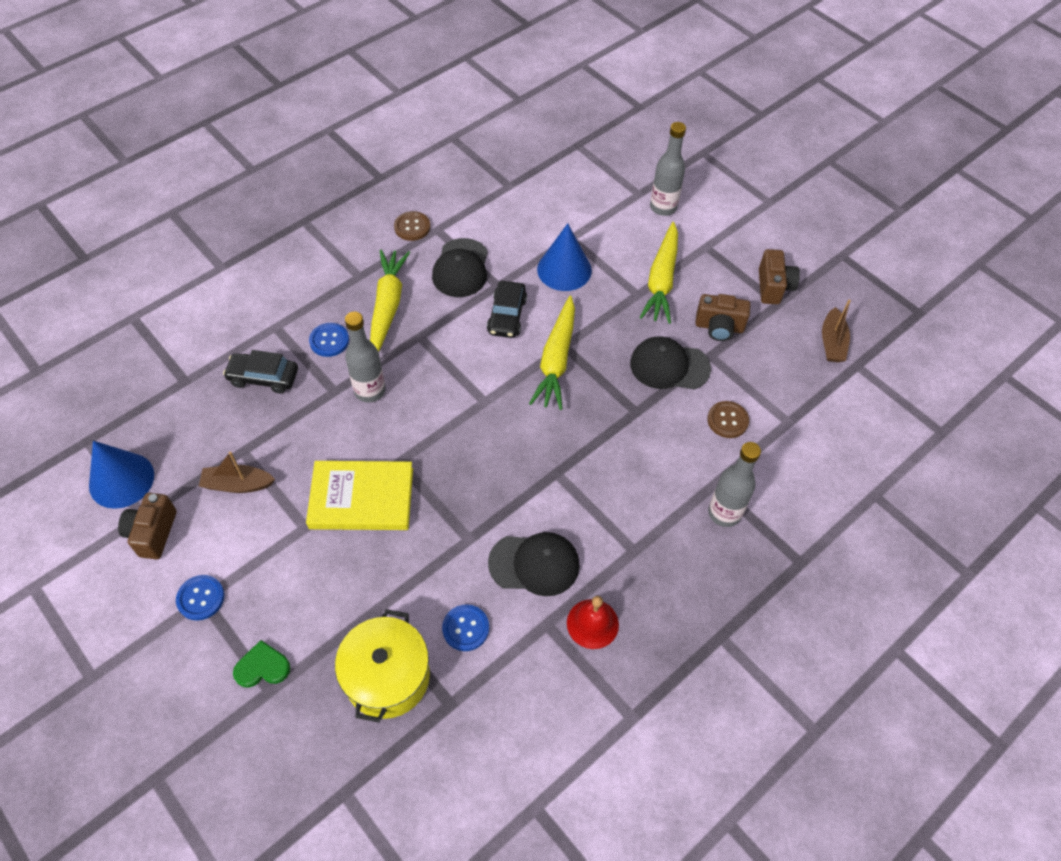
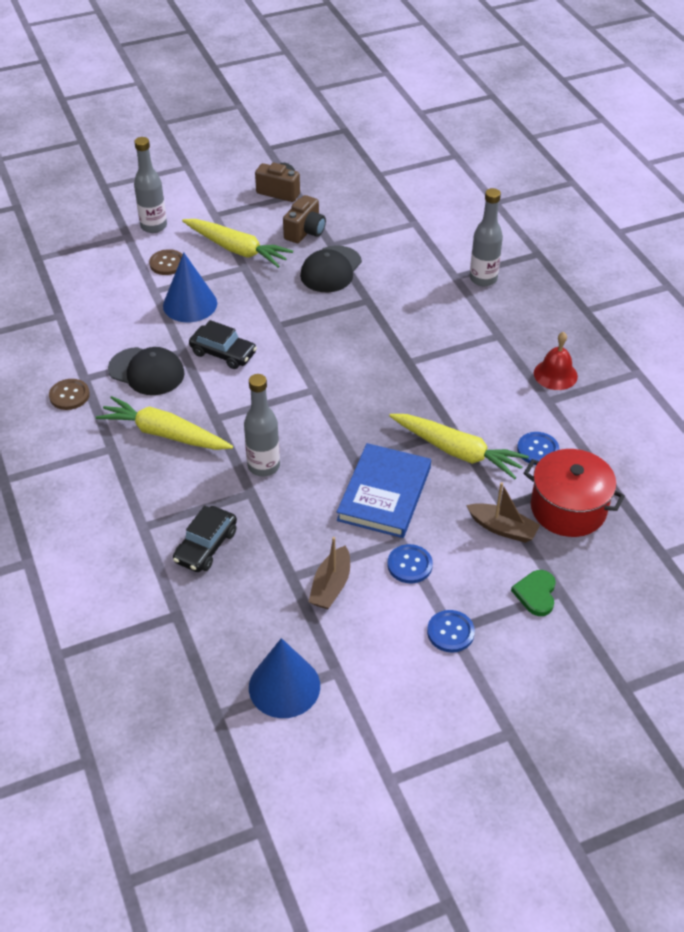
camera: 70 degrees left, 10 degrees down
(153, 533) = (362, 664): brown camera -> none
(329, 340) = (185, 486): blue button -> blue button (409, 565)
(361, 498) = (384, 494): yellow book -> blue book
(387, 677) = (568, 508): yellow pot -> red pot
(534, 564) = (492, 395): black cap -> none
(556, 360) = (290, 334): yellow carrot -> yellow carrot (457, 451)
(727, 420) = (399, 253): brown button -> brown button (167, 263)
(832, 342) = (351, 179): brown boat -> brown boat (502, 528)

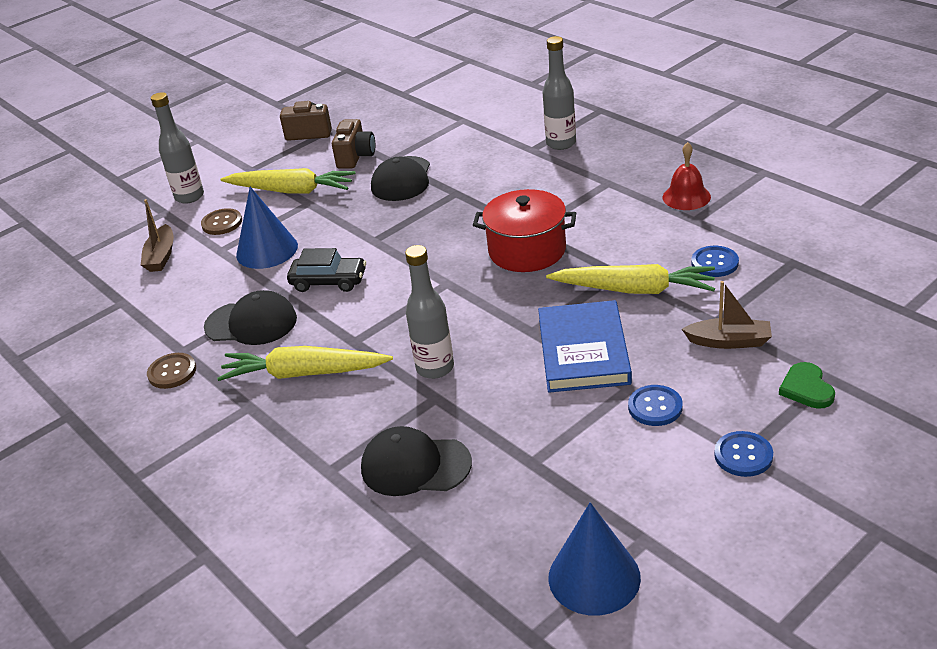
camera: 15 degrees left, 10 degrees down
(206, 546) = (415, 466): black car -> black cap
(331, 586) = (582, 456): brown boat -> brown boat (161, 256)
(568, 508) = (782, 302): red pot -> red pot (527, 250)

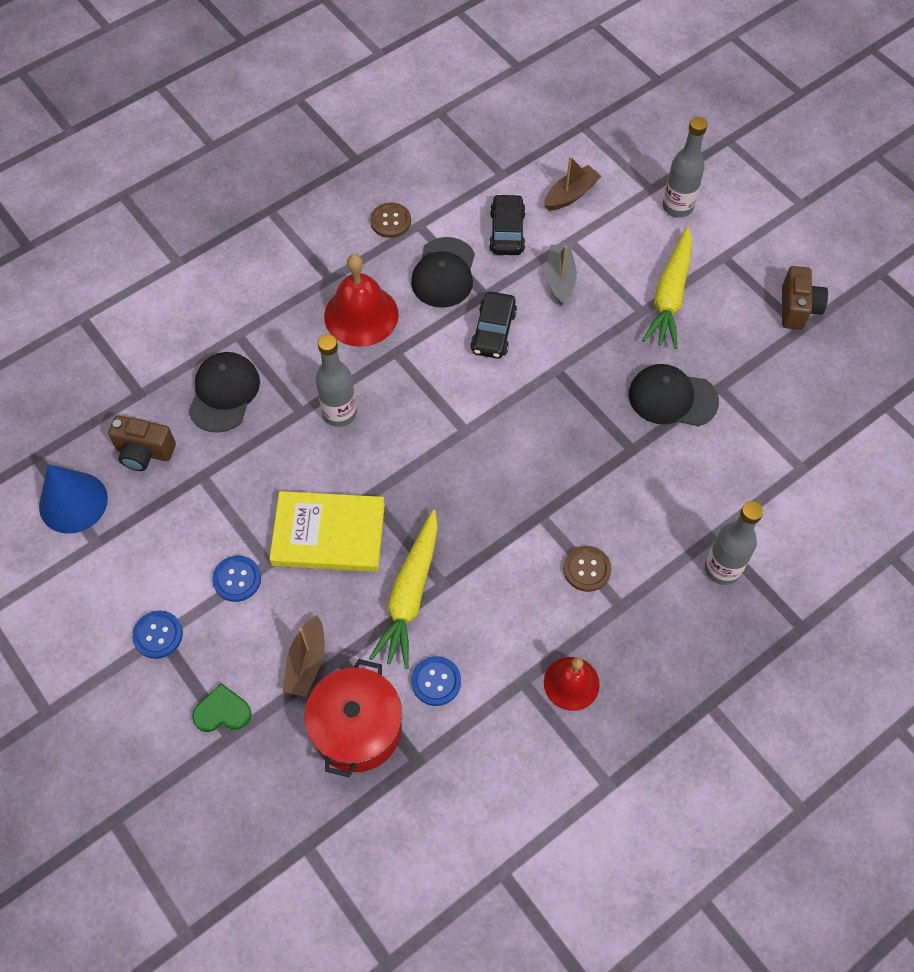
camera: 90 degrees right, 25 degrees up
(161, 256) = (570, 195): brown boat -> brown boat turned 135 degrees clockwise
(202, 289) = (507, 232): none -> black car
(222, 223) = (619, 238): brown button -> brown button (587, 569)
(267, 250) = (560, 279): blue cone -> grey boat
(304, 373) = (361, 315): yellow carrot -> red bell
(355, 157) = (732, 354): brown camera -> brown camera (144, 452)
(527, 250) = (503, 506): red pot -> red pot (357, 728)
(583, 351) = (328, 534): blue book -> yellow book

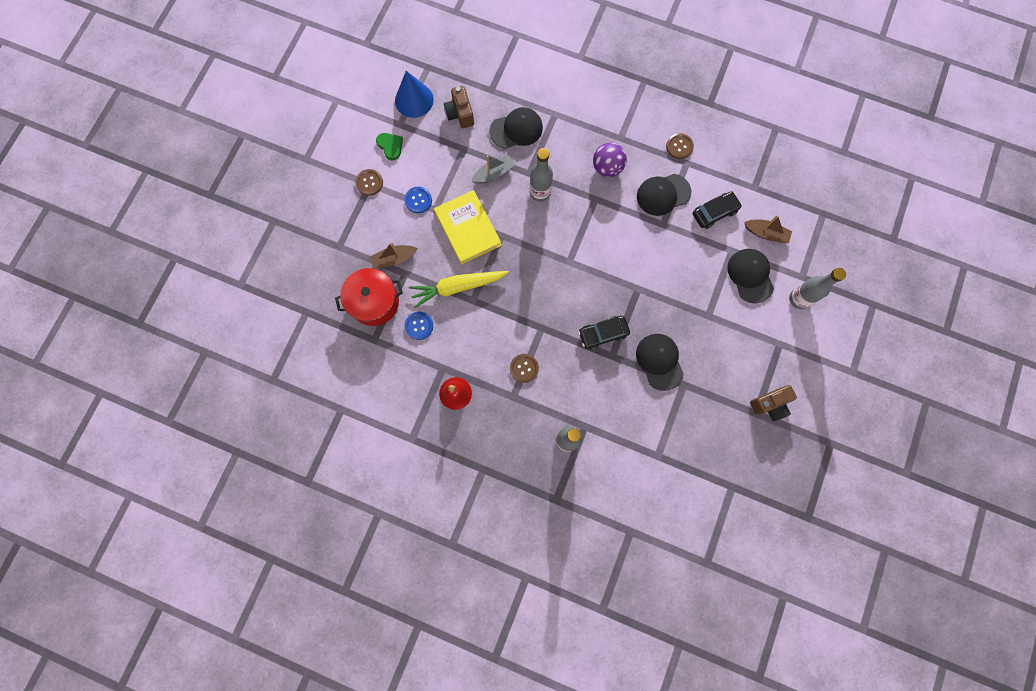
camera: 60 degrees right, 15 degrees up
(158, 635) = (369, 183): blue button -> brown button
(222, 711) = (348, 235): green heart -> green heart (390, 146)
(361, 315) = (607, 167): red bell -> purple ball
(493, 331) = (641, 242): black car -> black car (603, 334)
(560, 279) = (701, 259): grey boat -> grey boat (493, 173)
(616, 239) = (750, 276): none -> black cap
(670, 296) = (730, 326): yellow carrot -> none

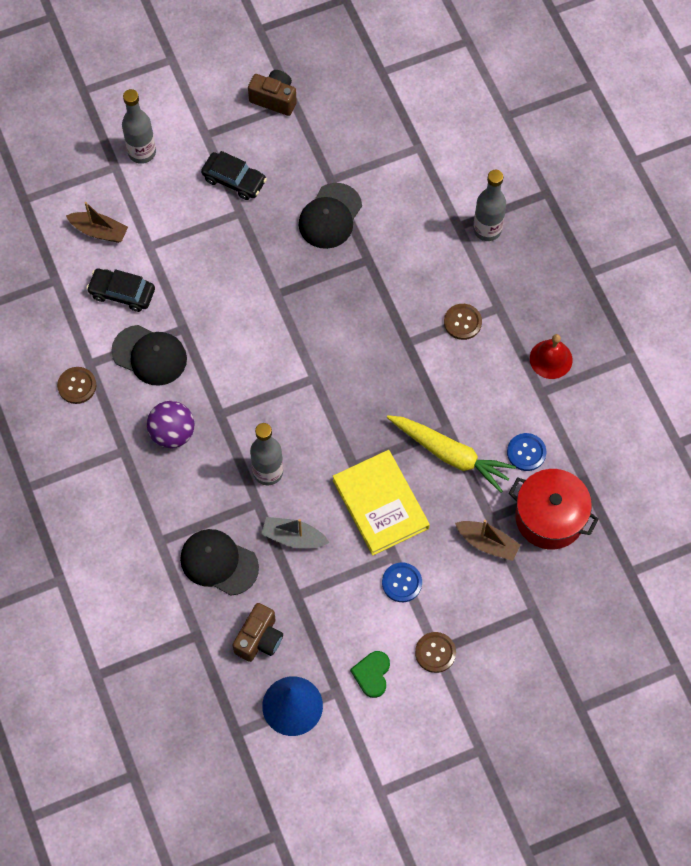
camera: 135 degrees left, 10 degrees down
(467, 228) = (380, 504): yellow book -> yellow book turned 45 degrees counterclockwise
(603, 334) = (355, 285): black car -> black car (234, 180)
(750, 276) = (160, 210): black cap -> none
(765, 233) = (99, 231): brown boat -> brown boat turned 135 degrees clockwise

